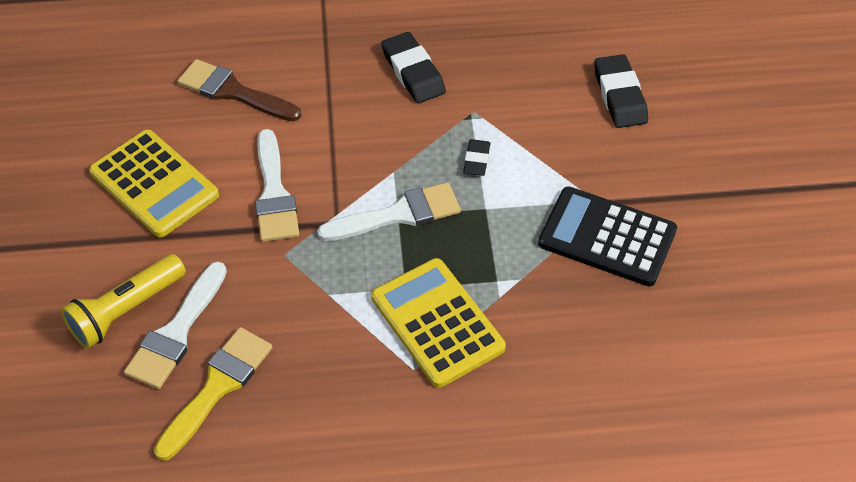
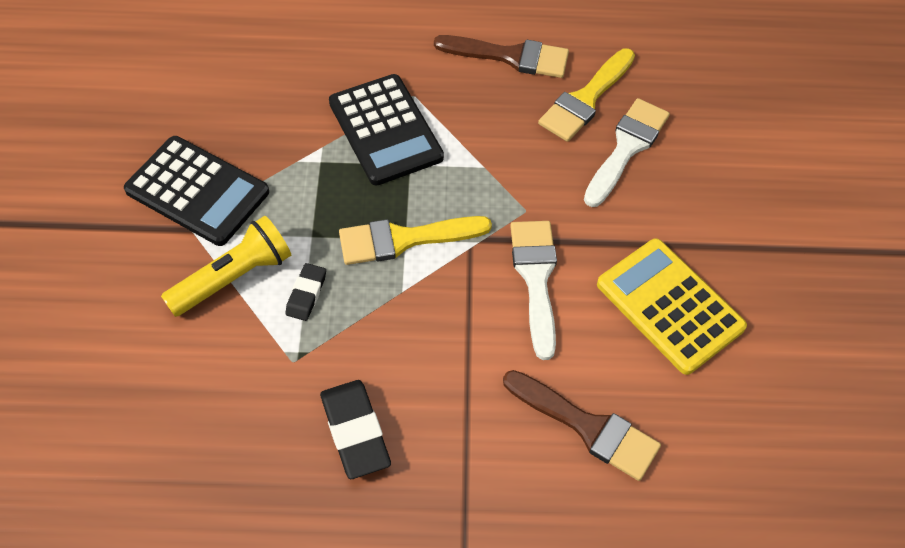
camera: 175 degrees left, 5 degrees up
(126, 311) = (677, 172): yellow flashlight -> yellow flashlight (234, 277)
(306, 436) = (510, 56): none -> brown brush
(398, 214) = (404, 239): white brush -> yellow brush
(437, 323) = (385, 130): yellow calculator -> black calculator
(619, 96) = (108, 363): black eraser -> none

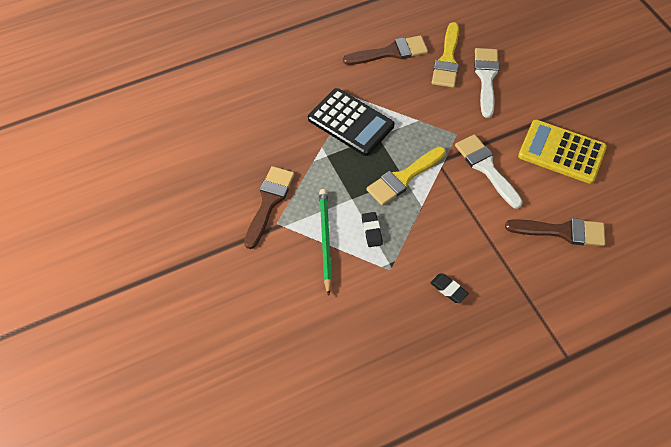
camera: 25 degrees left, 0 degrees up
(197, 191) = (269, 202): black calculator -> brown brush
(234, 277) = (325, 240): yellow flashlight -> green pencil
(355, 431) = (448, 289): black eraser -> black eraser, size x0.59

